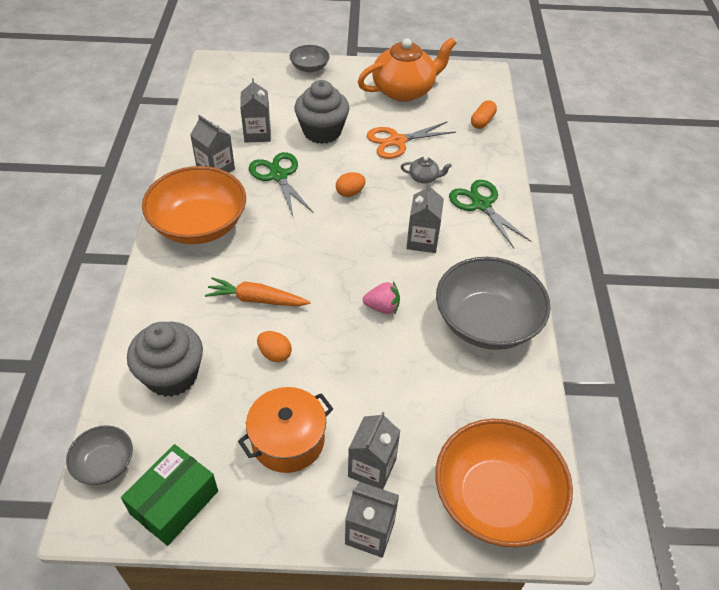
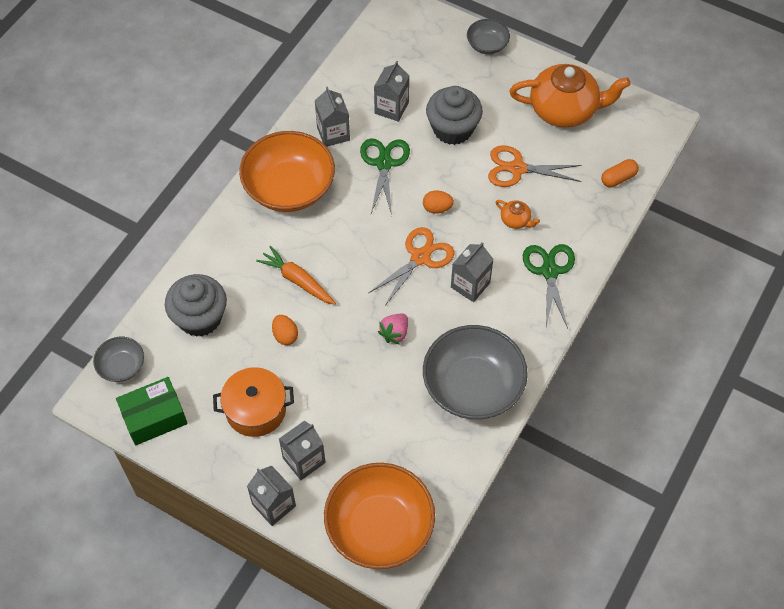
camera: 30 degrees right, 10 degrees up
(362, 236) = (420, 257): none -> orange scissors
(382, 307) = (394, 333): pink strawberry -> pink strawberry turned 90 degrees clockwise
(424, 178) = (516, 220): grey teapot -> orange teapot

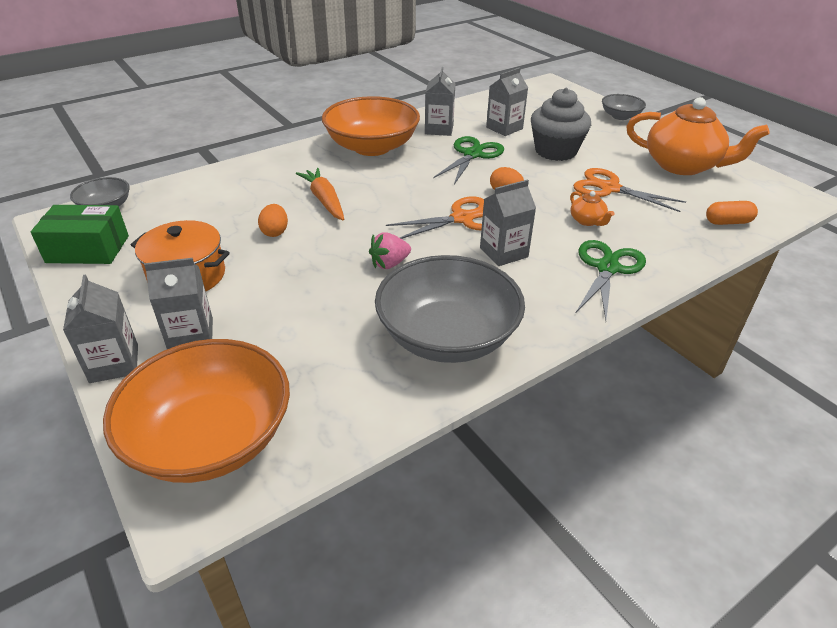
camera: 25 degrees right, 20 degrees down
(200, 318) = (210, 198): grey cupcake -> none

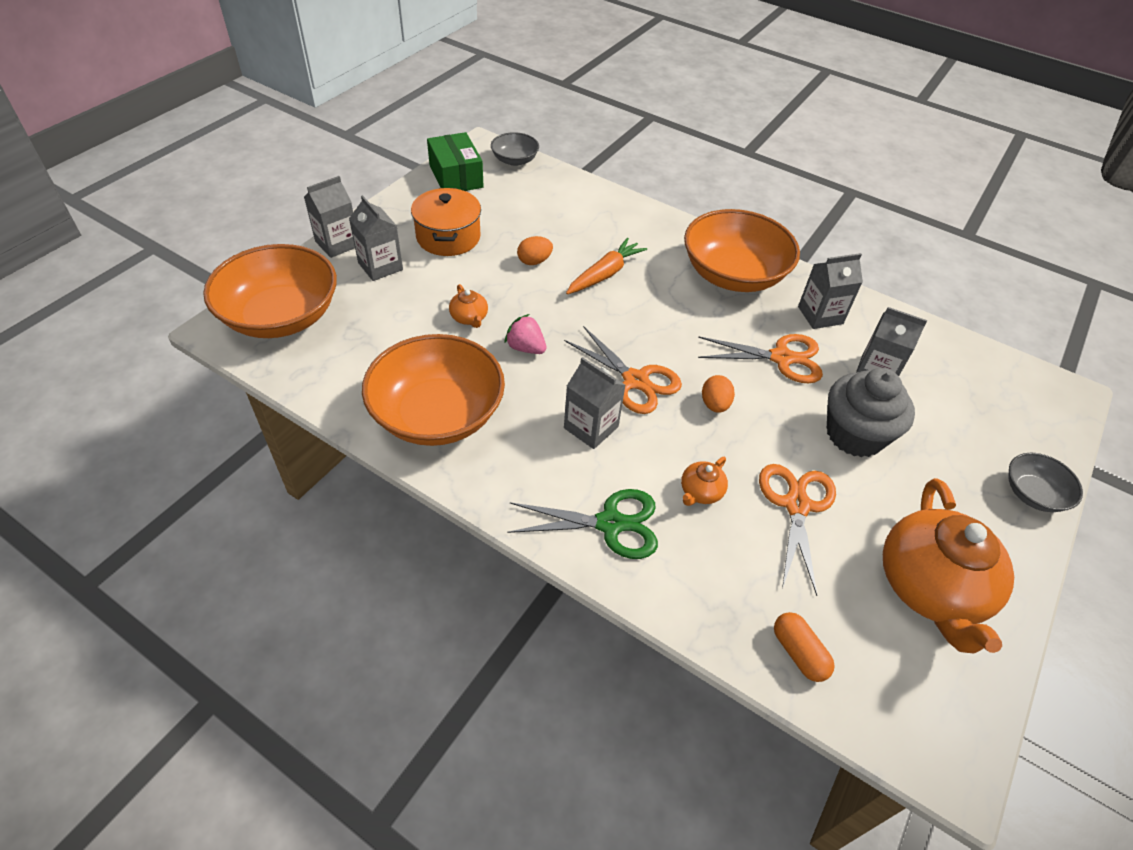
camera: 65 degrees right, 10 degrees up
(325, 288) = (469, 318): none -> orange teapot
(447, 336) = (437, 414): grey bowl -> orange bowl
(472, 154) = (781, 358): green scissors -> orange scissors

